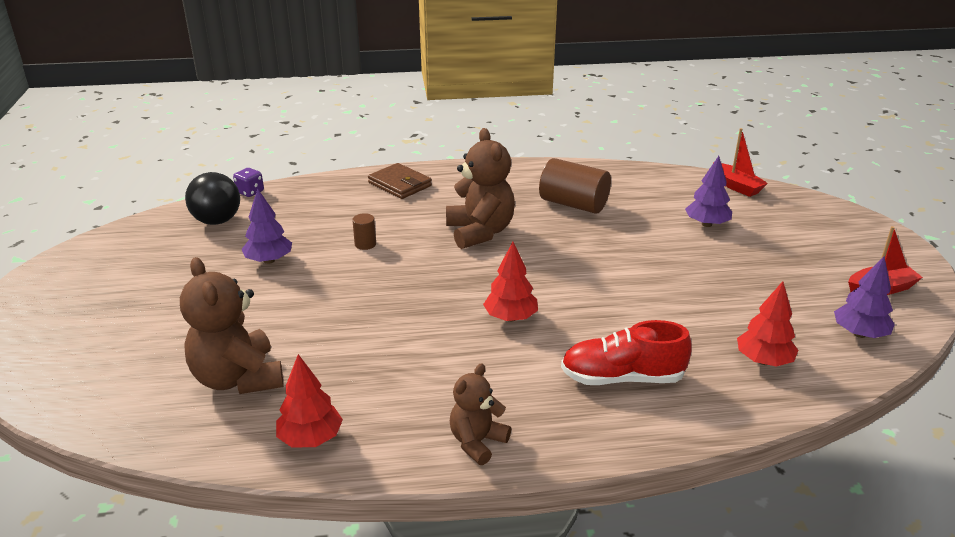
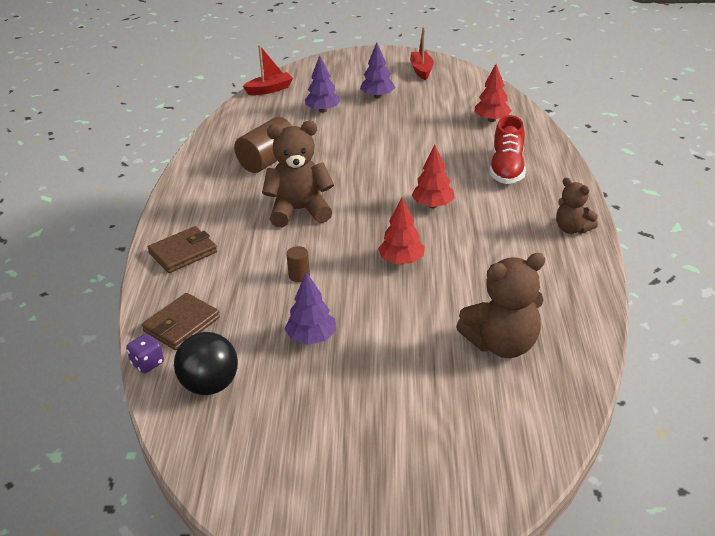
camera: 80 degrees left, 5 degrees up
(297, 198) = (182, 324): none -> brown wallet
(310, 438) = (573, 301): red tree -> red tree (401, 261)
(859, 334) = (467, 86): purple tree -> purple tree (377, 96)

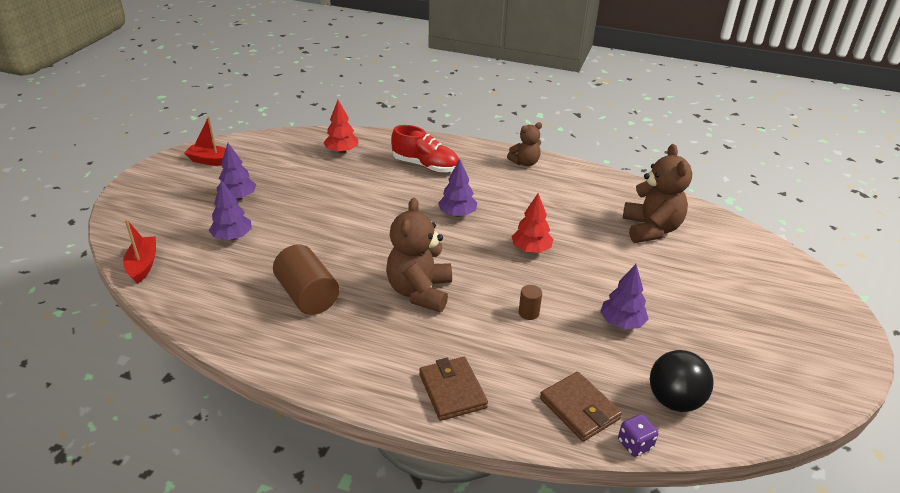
camera: 75 degrees left, 0 degrees up
(433, 205) = (457, 214): red tree -> purple tree

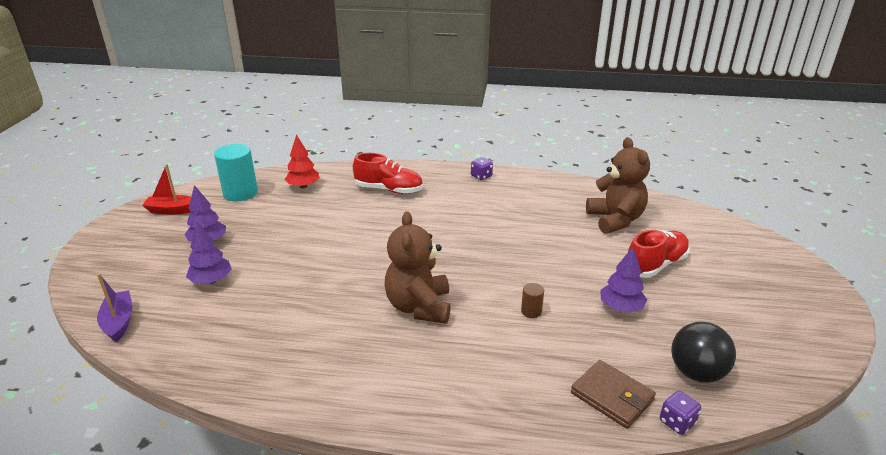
camera: 10 degrees left, 5 degrees down
(143, 265) = (119, 322): red boat -> purple boat
(279, 151) = (240, 193): none -> turquoise cylinder
(307, 295) = (305, 327): brown cylinder -> none
(452, 391) = (482, 400): brown wallet -> none
(457, 214) = (433, 229): purple tree -> none
(525, 163) = (481, 176): brown teddy bear -> purple dice
(531, 249) = (513, 252): red tree -> none
(675, 284) = (655, 265): none -> red shoe

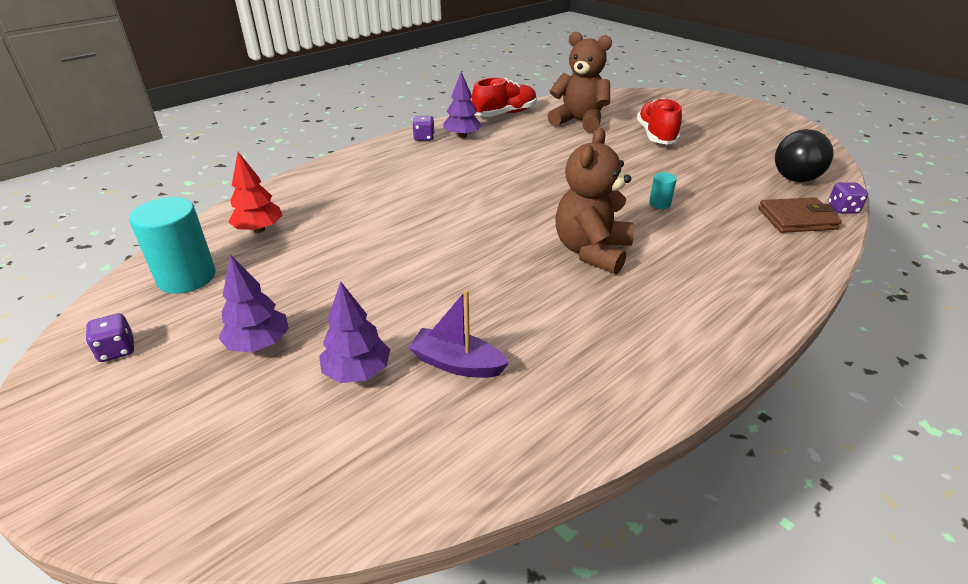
camera: 50 degrees left, 5 degrees up
(119, 322) = (337, 501): purple boat -> purple boat (457, 363)
(172, 210) = (117, 350): red boat -> purple dice
(389, 190) = (364, 186): red shoe -> red shoe (505, 114)
(419, 307) = (591, 251): brown teddy bear -> brown teddy bear turned 75 degrees clockwise
(531, 311) = (659, 204): brown cylinder -> turquoise cylinder
(620, 307) = (694, 169): purple tree -> purple tree (462, 136)

